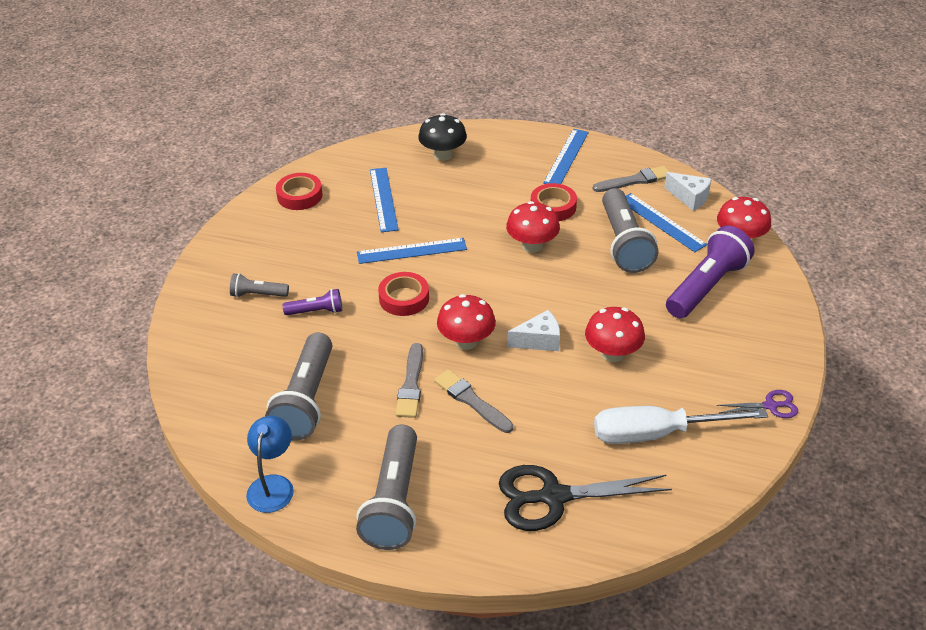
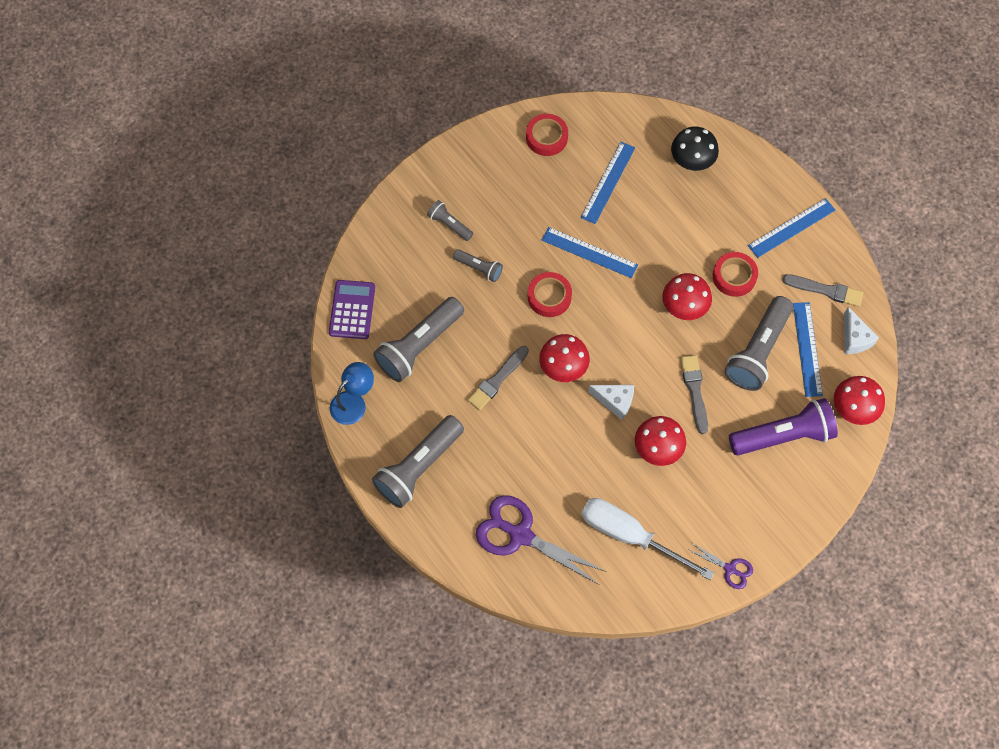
camera: 35 degrees right, 25 degrees up
(208, 408) = (352, 310): none -> purple calculator
(316, 311) = (479, 268): purple flashlight -> grey flashlight
(471, 401) = (527, 422): grey brush -> grey brush (694, 391)
(553, 497) = (520, 535): black scissors -> purple scissors

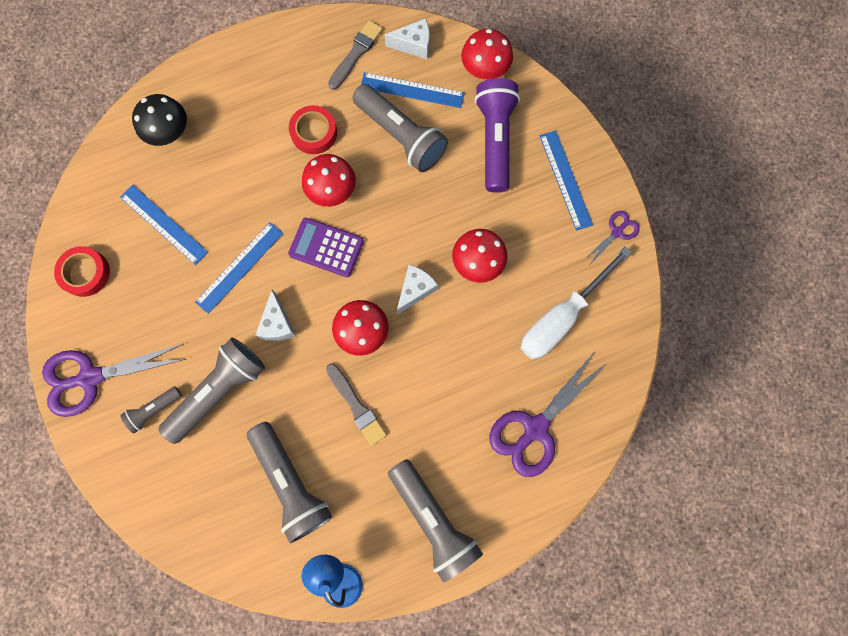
camera: 75 degrees left, 10 degrees up
(352, 310) = (223, 550): purple calculator -> purple calculator (326, 247)
(462, 170) = (90, 377): none -> purple scissors
(479, 268) = (219, 390): grey flashlight -> grey flashlight, size x1.97
(549, 297) = (277, 324): red tape -> white cheese
(694, 391) = (426, 208): grey brush -> none
(791, 228) = (278, 62): blue ruler -> blue ruler (565, 180)

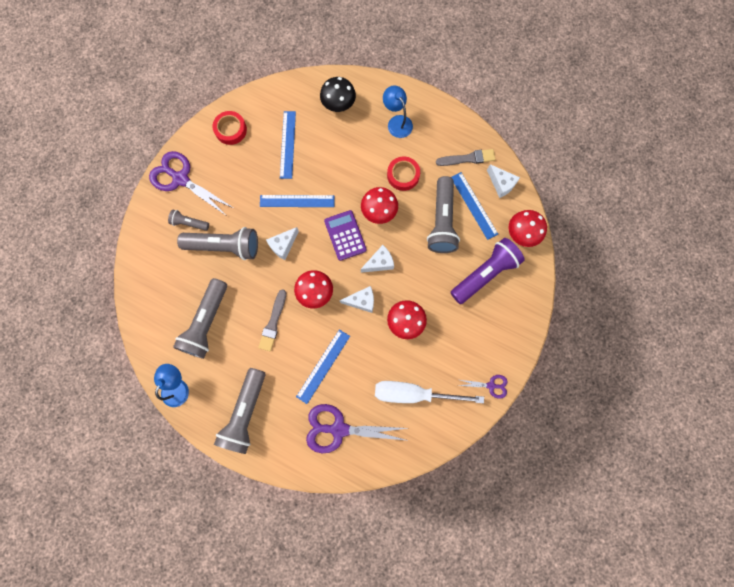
camera: 50 degrees right, 0 degrees up
(248, 89) = (397, 122): none -> blue lamp
(389, 236) = (379, 263): none -> white cheese
(565, 180) = (496, 331): blue ruler -> blue ruler (323, 366)

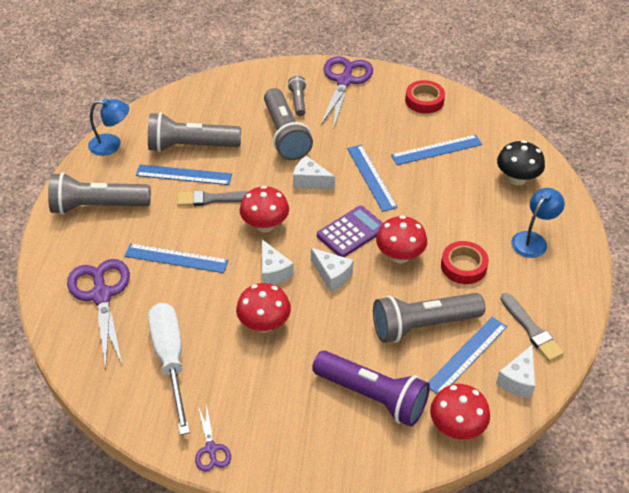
camera: 70 degrees right, 30 degrees down
(237, 337) = (184, 175): none -> blue ruler

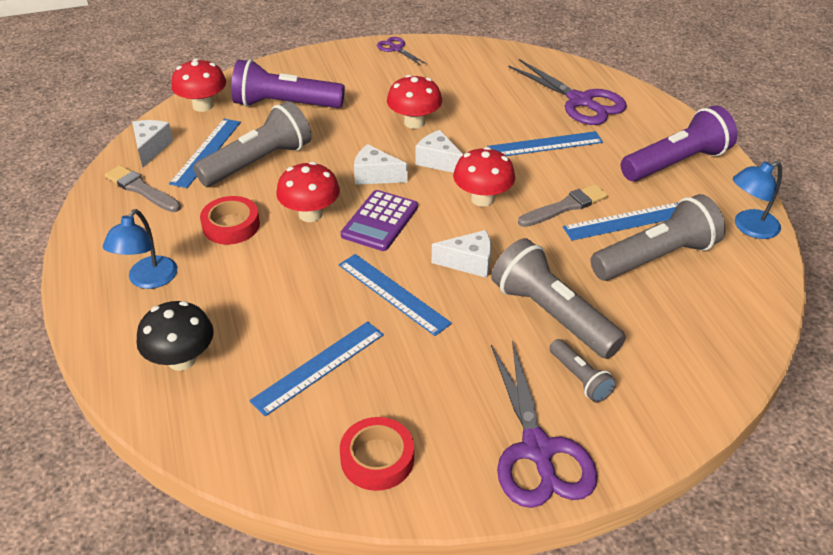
camera: 155 degrees right, 5 degrees down
(97, 206) = (676, 163): grey flashlight -> purple flashlight
(170, 360) = (474, 81): white screwdriver -> none

